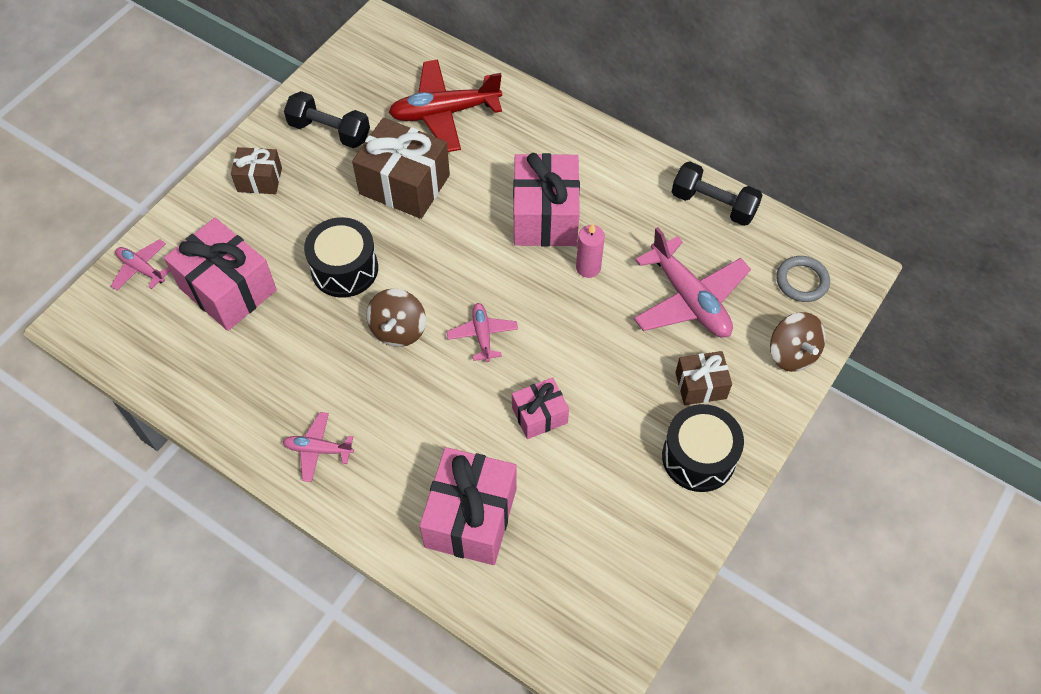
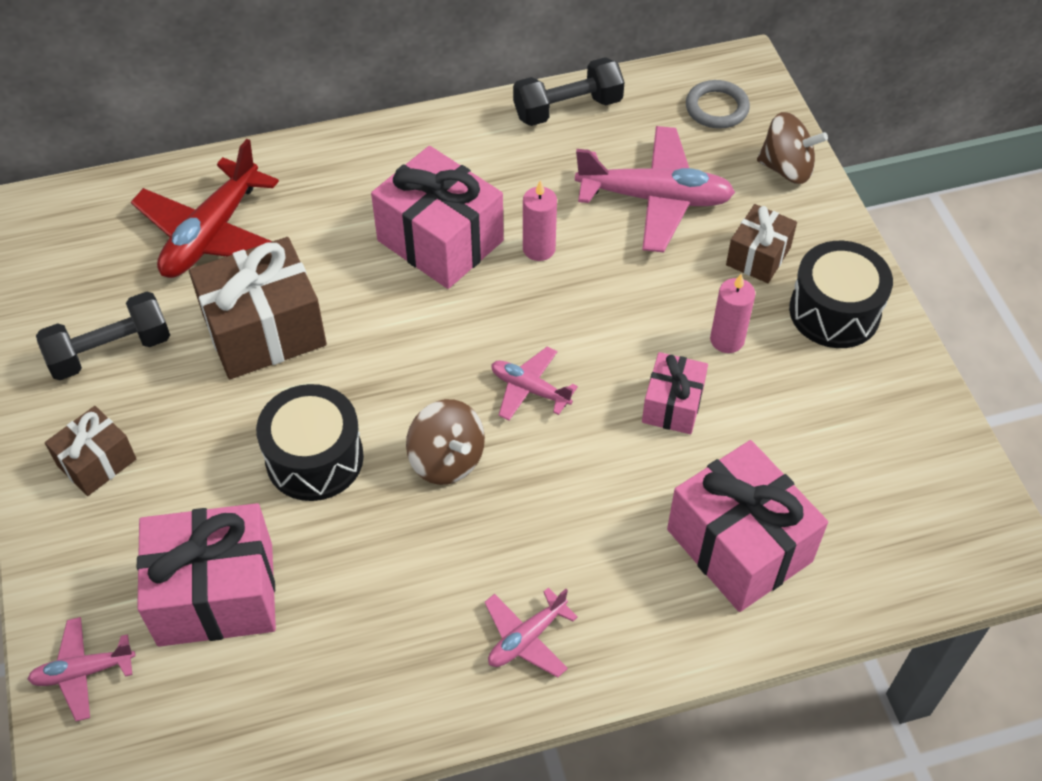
camera: 50 degrees left, 5 degrees down
(616, 412) = (727, 340): none -> pink candle

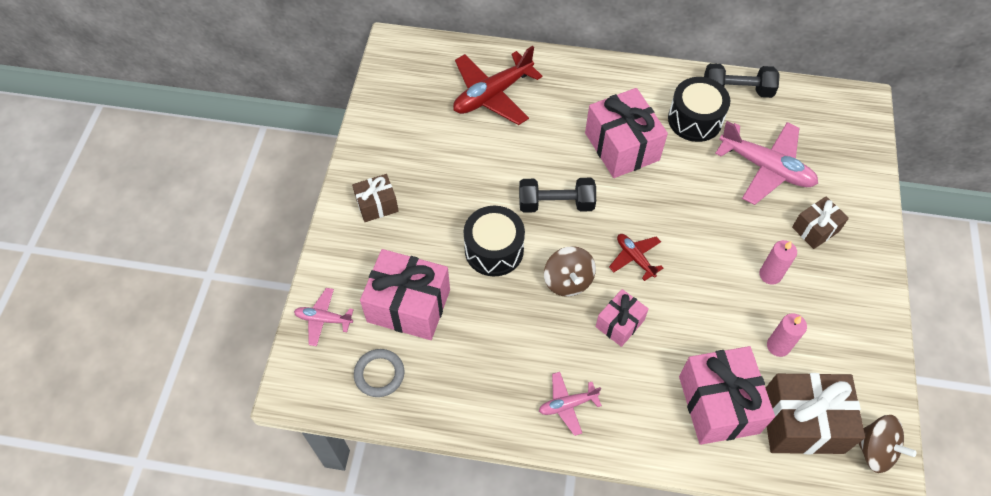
camera: 25 degrees right, 5 degrees up
(110, 351) = (409, 143): black dumbbell -> black dumbbell (556, 204)
(264, 330) = (498, 163): brown gift -> brown gift (802, 422)
(530, 389) = (635, 258): pink plane -> red plane
(539, 249) = (679, 173): pink candle -> pink candle (778, 346)
(672, 405) = (717, 302): pink gift -> pink gift (619, 323)
(716, 108) = (833, 123): grey ring -> grey ring (379, 374)
(786, 168) = (861, 179): brown spinning top -> brown spinning top (874, 450)
(834, 311) = (848, 283): black drum -> black drum (695, 120)

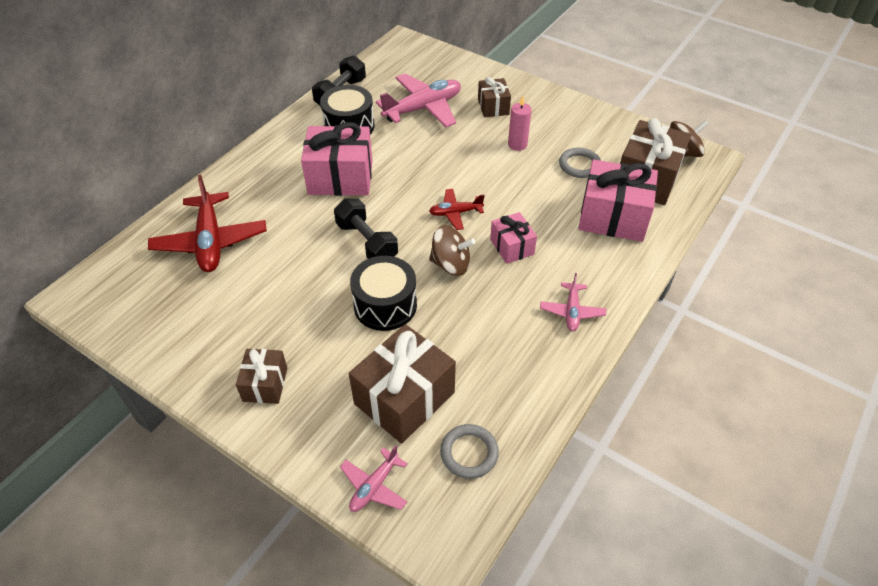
camera: 65 degrees left, 10 degrees down
(408, 306) = (404, 398): pink gift -> brown gift
(556, 204) = (367, 242): black dumbbell -> black dumbbell turned 60 degrees counterclockwise
(778, 346) = (579, 165): pink candle -> grey ring

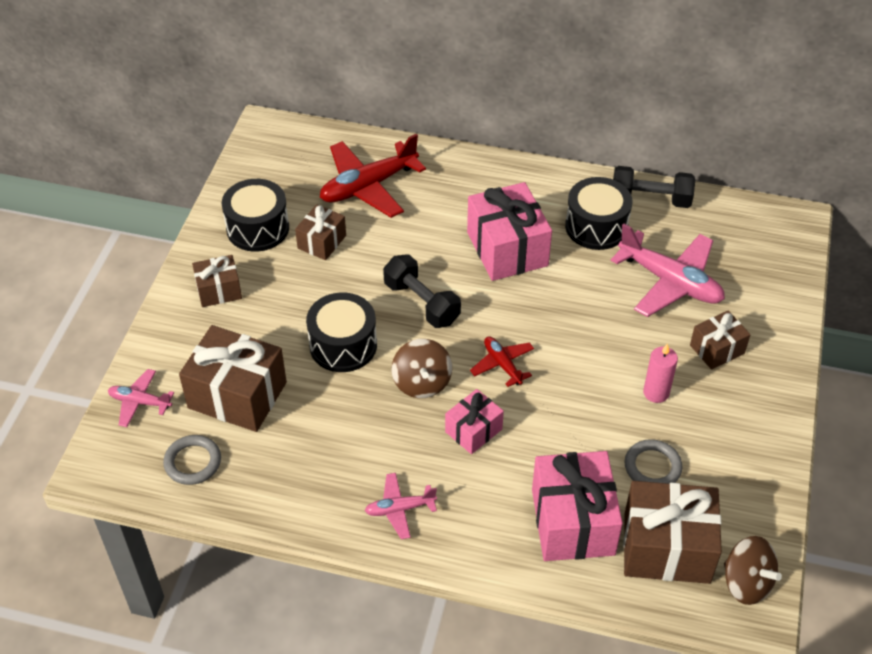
camera: 70 degrees right, 0 degrees up
(204, 334) = (258, 228): none -> black drum
(255, 290) = (322, 242): none -> brown gift
(367, 242) = (421, 303): black dumbbell -> black dumbbell turned 75 degrees counterclockwise

